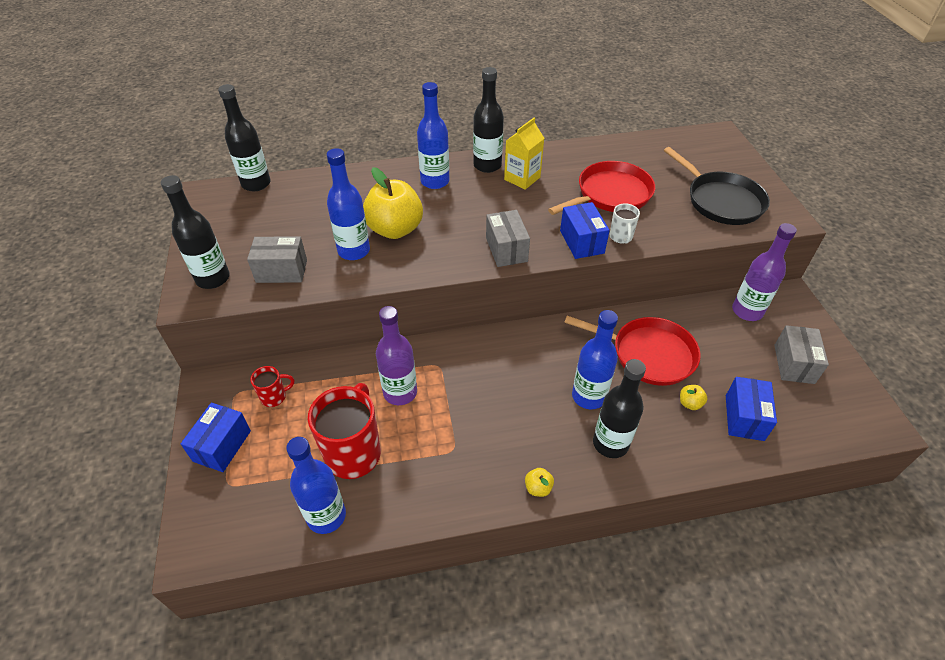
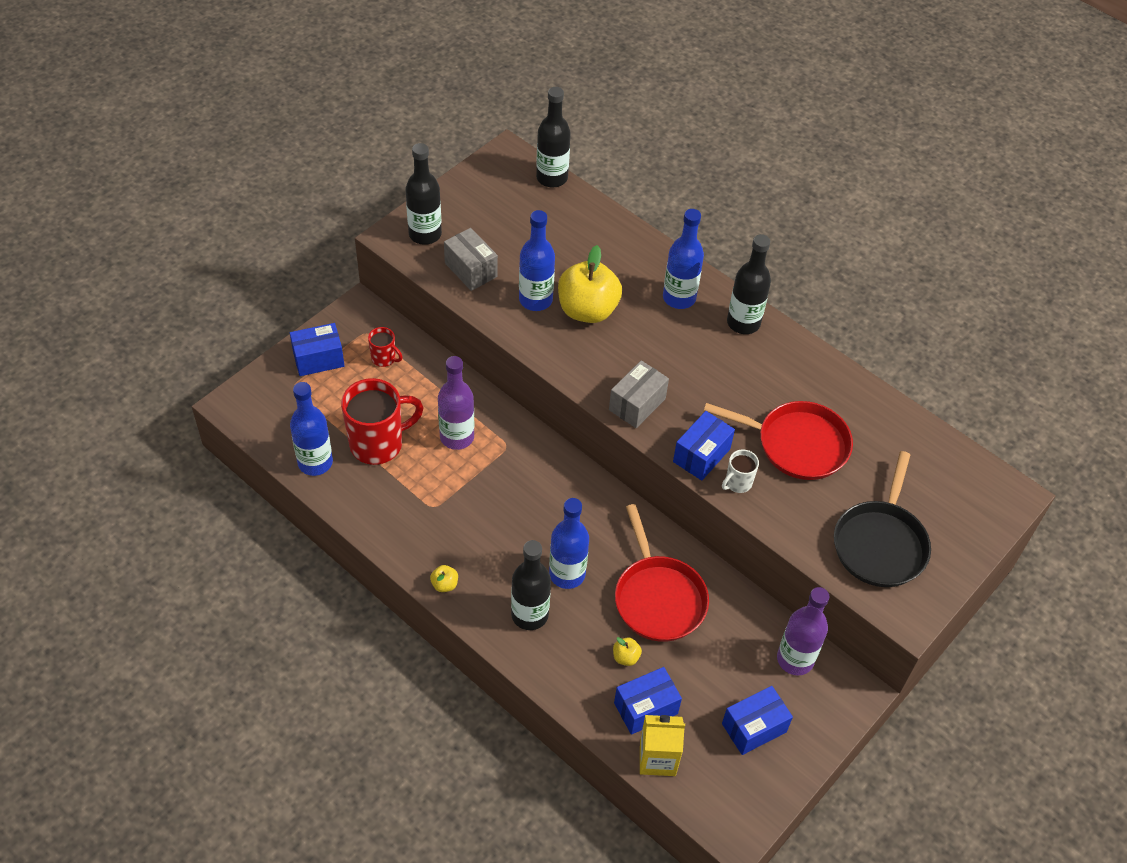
camera: 50 degrees right, 5 degrees up
(522, 178) = (751, 361): yellow carton -> yellow carton (657, 758)
(794, 364) = (754, 728): grey box -> blue box

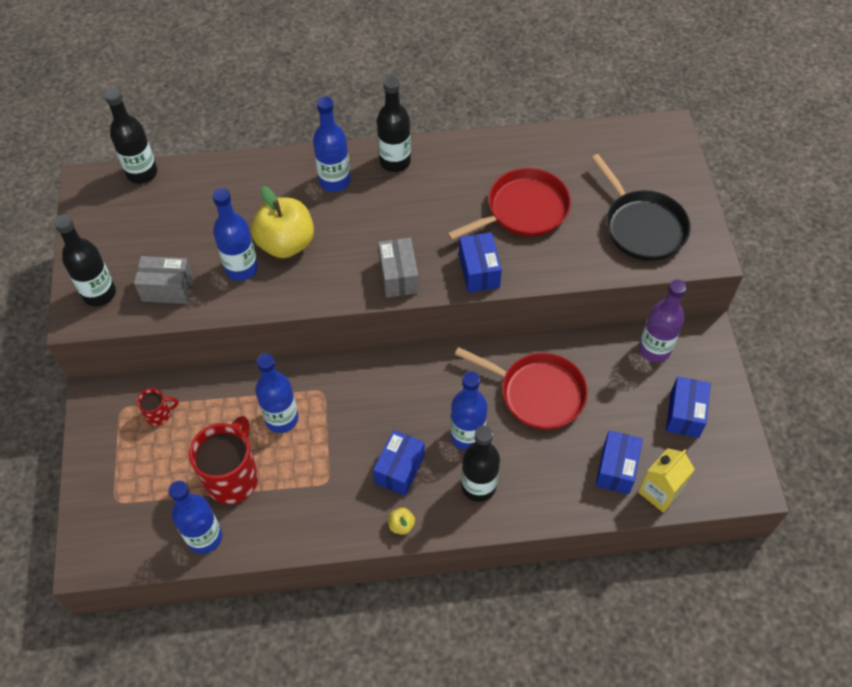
camera: 45 degrees left, 5 degrees up
(318, 359) = (110, 462): blue box -> blue box (399, 469)
(457, 437) = (281, 419): purple bottle -> blue bottle
(626, 657) = (566, 450): yellow apple -> none
(737, 483) = (521, 268): white mug -> none

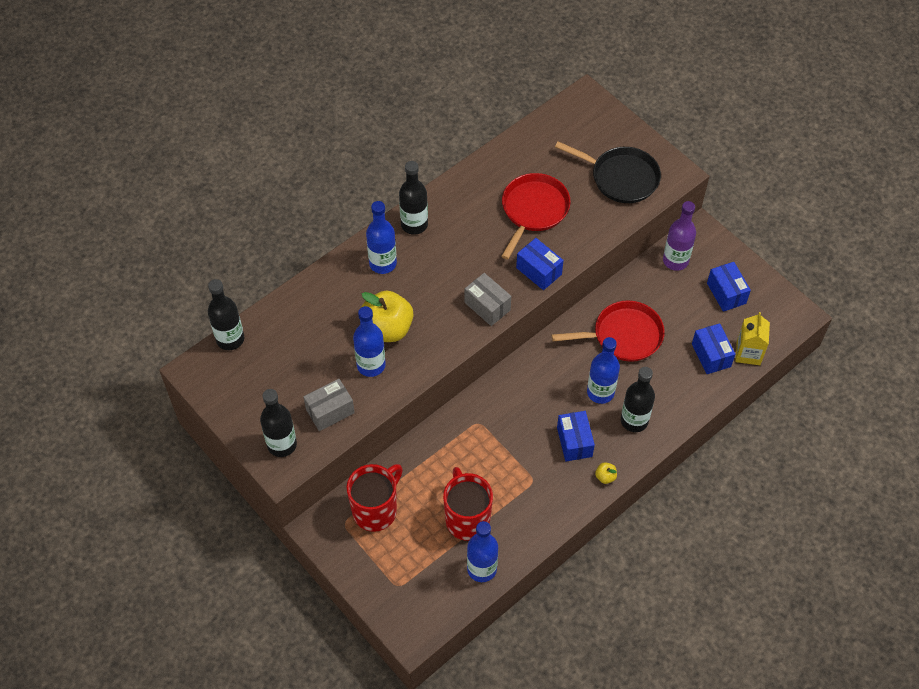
camera: 35 degrees left, 0 degrees up
(159, 415) = (376, 510): red mug -> red mug, size x2.08
(281, 419) = (466, 458): blue bottle -> none

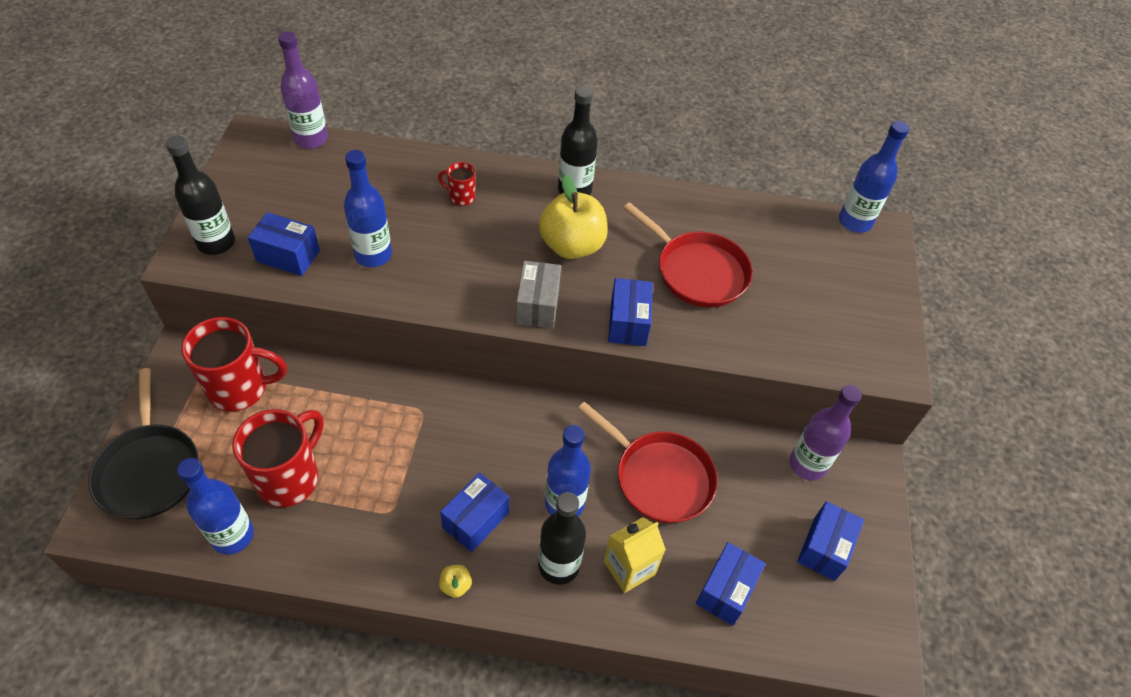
camera: 45 degrees right, 5 degrees down
(230, 339) = (311, 139): black bottle -> purple bottle
(330, 411) = (288, 256): grey box -> blue box
(364, 288) = (461, 197): none -> red mug
(383, 263) = (504, 194): blue bottle -> blue bottle (854, 222)
(387, 329) = (430, 242): yellow apple -> yellow apple (572, 246)
(533, 210) = (698, 272): red pan -> red pan turned 60 degrees clockwise
(621, 178) = (827, 322): black pan -> black pan (149, 470)
(748, 353) = (771, 633): yellow carton -> yellow carton (629, 568)

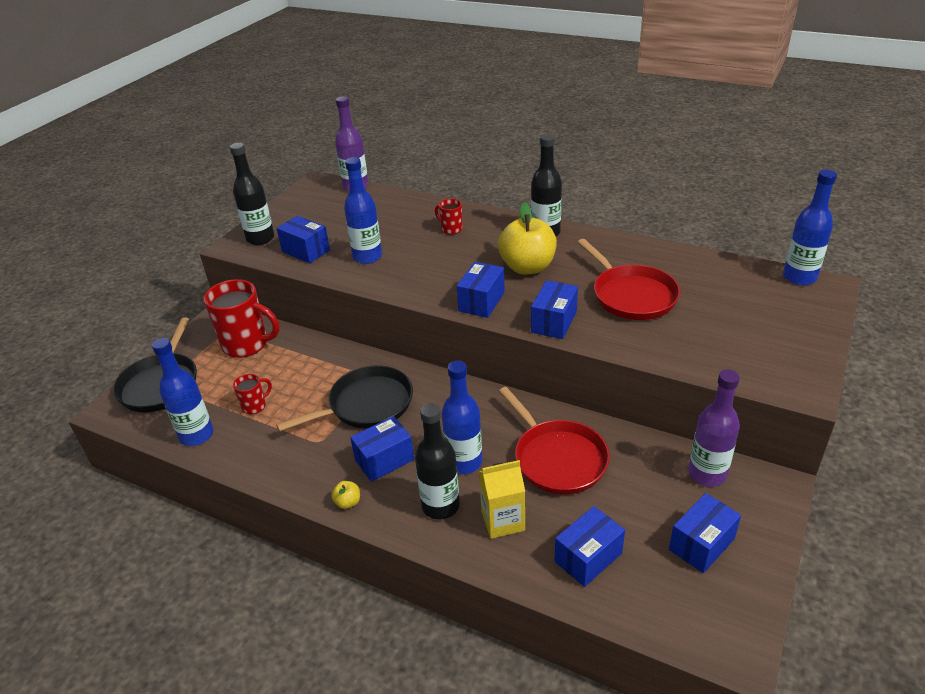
camera: 25 degrees right, 15 degrees down
(290, 478) = (255, 406): red mug -> red mug, size x0.48
(427, 449) = (367, 405): none -> black pan
(538, 306) = (481, 302): grey box -> blue box

